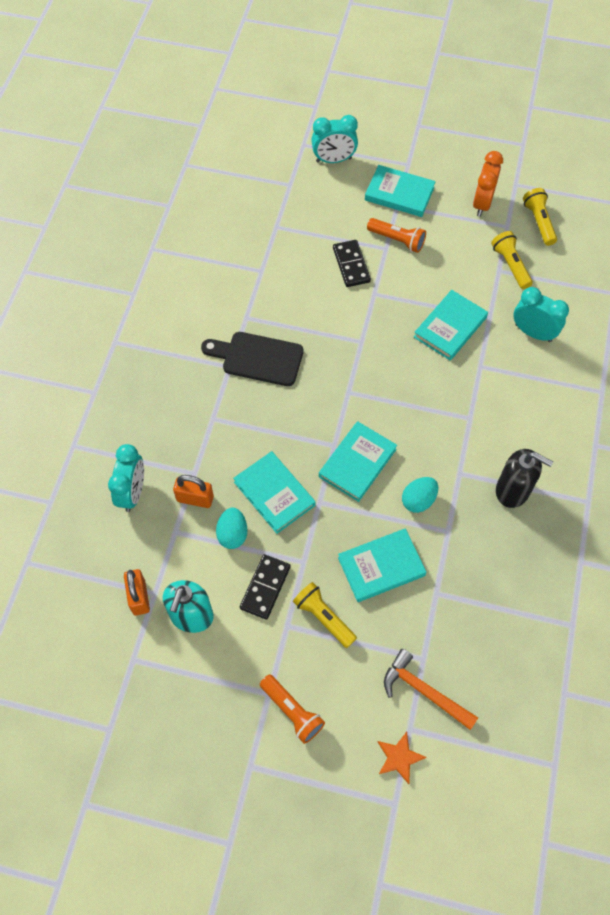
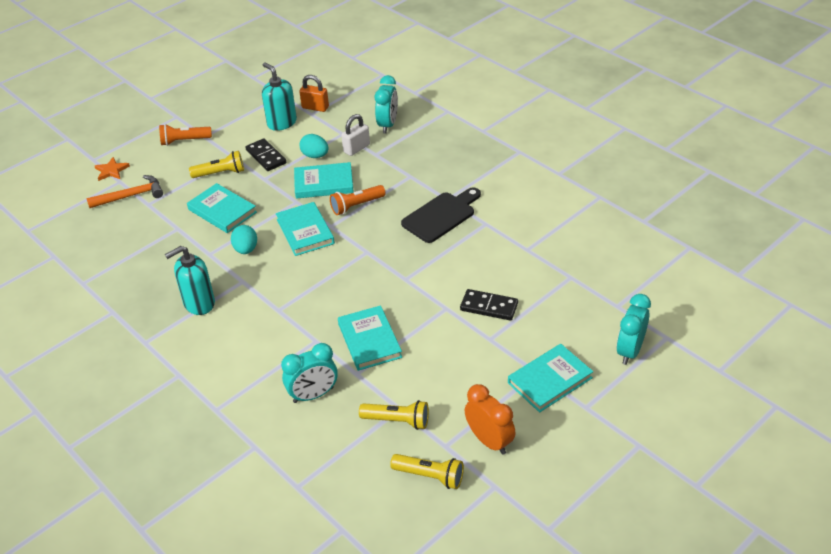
camera: 125 degrees right, 20 degrees down
(132, 492) = (388, 125): turquoise clock -> turquoise clock turned 120 degrees counterclockwise
(195, 499) = (356, 148): orange padlock -> white padlock
(381, 567) = (222, 211): turquoise book -> turquoise book turned 60 degrees counterclockwise
(397, 240) = (493, 351): orange flashlight -> orange flashlight (356, 206)
(513, 490) = (199, 303): black soap dispenser -> turquoise soap dispenser

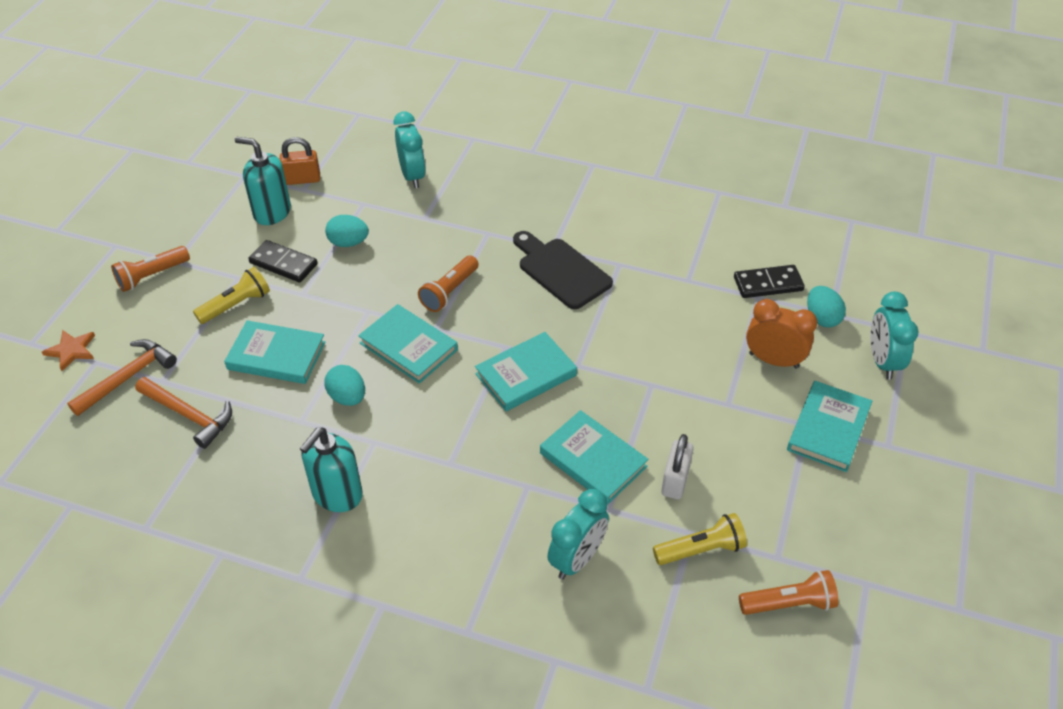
camera: 30 degrees left, 5 degrees up
(149, 228) = (189, 415): none -> orange hammer
(324, 183) = (386, 276): turquoise book -> turquoise book (526, 375)
(356, 148) = (395, 217): white padlock -> white padlock (675, 481)
(430, 476) = (789, 603): yellow flashlight -> orange flashlight
(441, 215) = (561, 271): black cutting board -> black cutting board turned 60 degrees counterclockwise
(489, 307) = (698, 365): black domino -> black domino (768, 284)
(489, 441) = (820, 530): orange clock -> orange clock (773, 360)
(607, 306) = (822, 318): none -> turquoise egg

